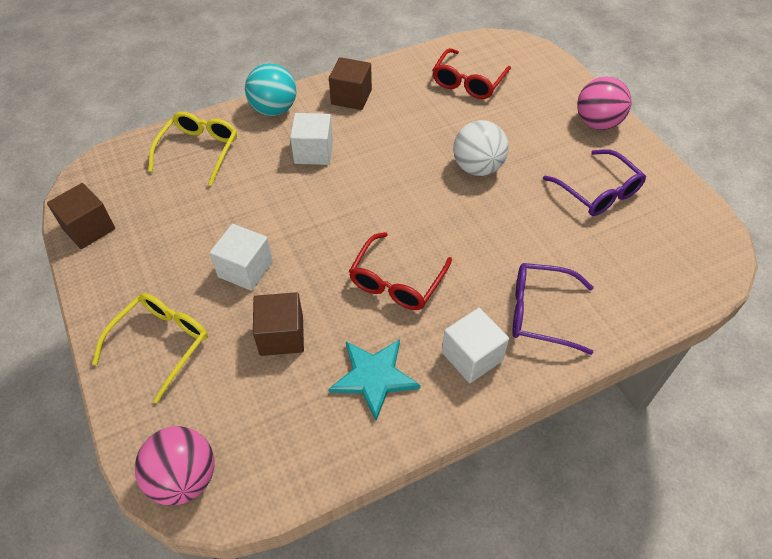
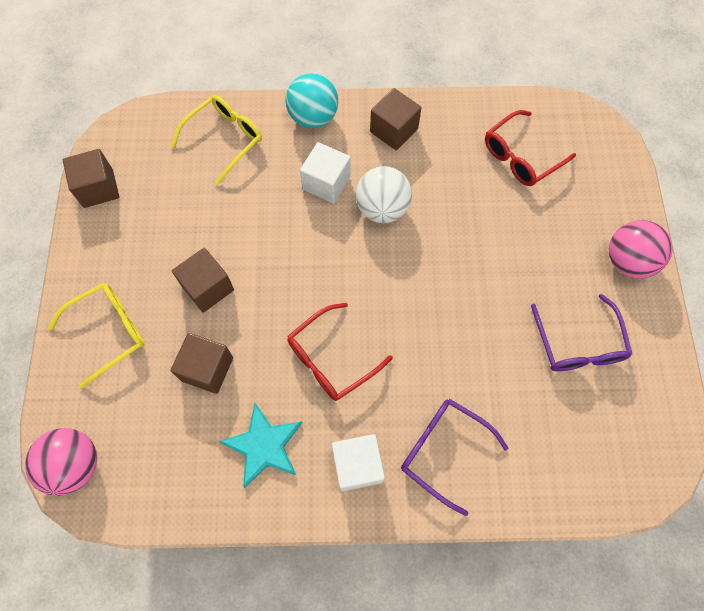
camera: 25 degrees right, 15 degrees up
(245, 269) = (208, 288): white cube -> brown cube
(477, 167) = (473, 265): white ball -> white ball (382, 208)

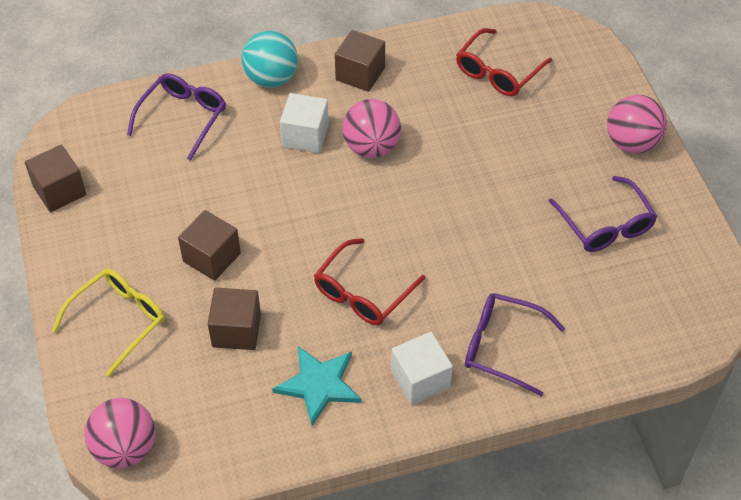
camera: 15 degrees left, 15 degrees down
(224, 140) = (183, 118): yellow glasses -> purple glasses
(382, 208) = (371, 147): white ball -> pink ball

